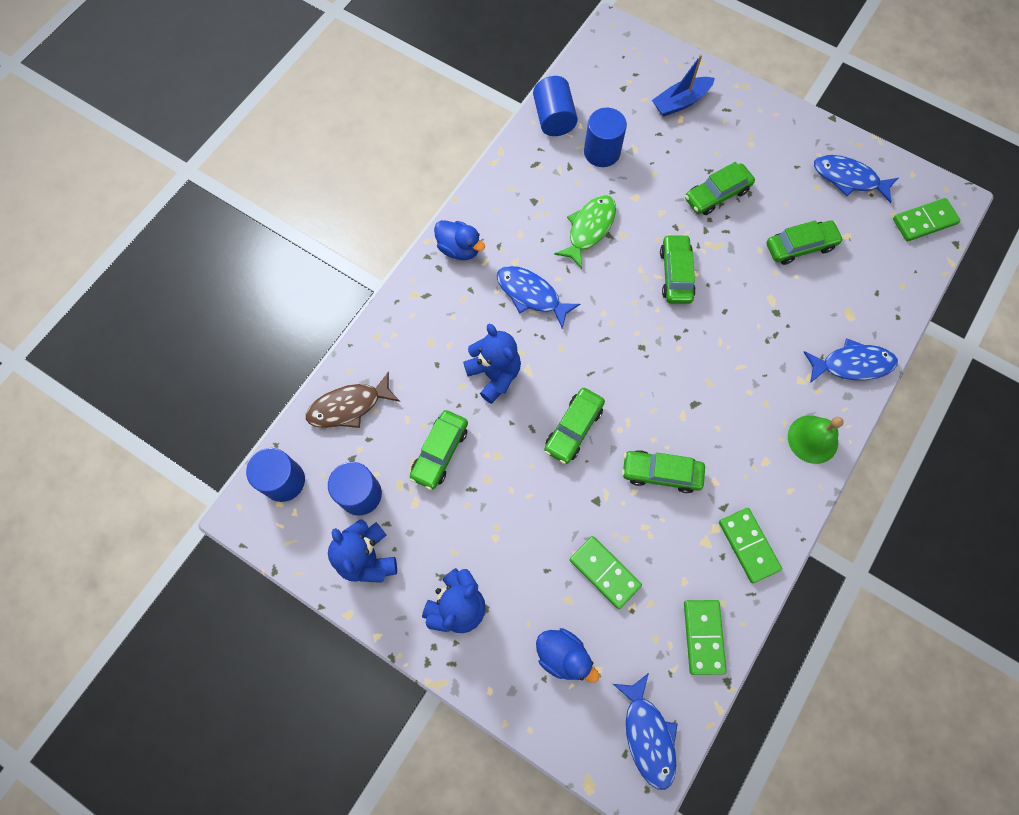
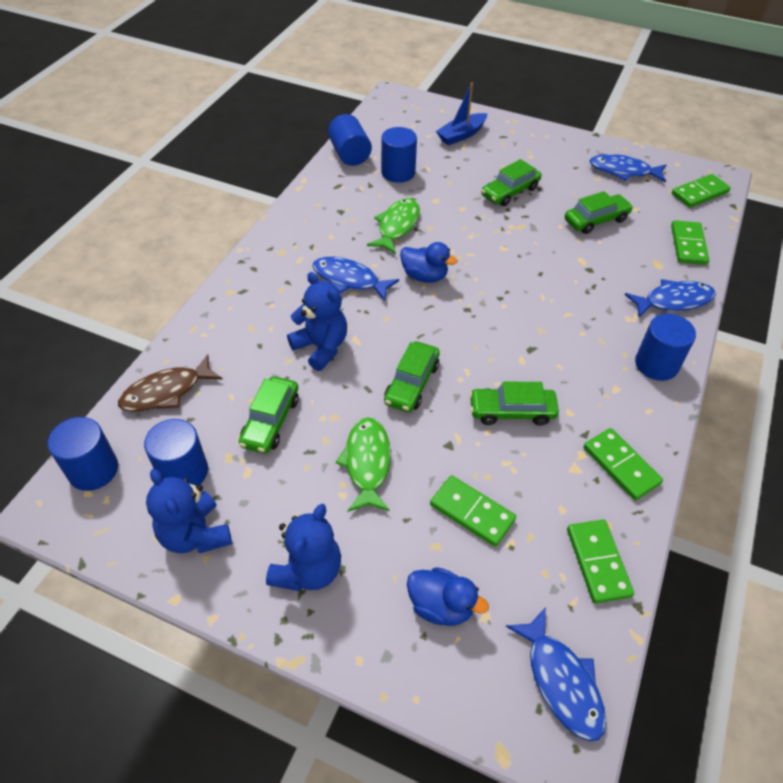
camera: 10 degrees left, 20 degrees down
(459, 249) = (272, 252): blue duck -> blue duck (424, 276)
(520, 509) = (367, 463): none -> green fish
(676, 274) = (486, 251): green car -> none
(812, 439) = (656, 364): green bell -> blue cylinder
(889, 293) = (688, 245): none -> green domino

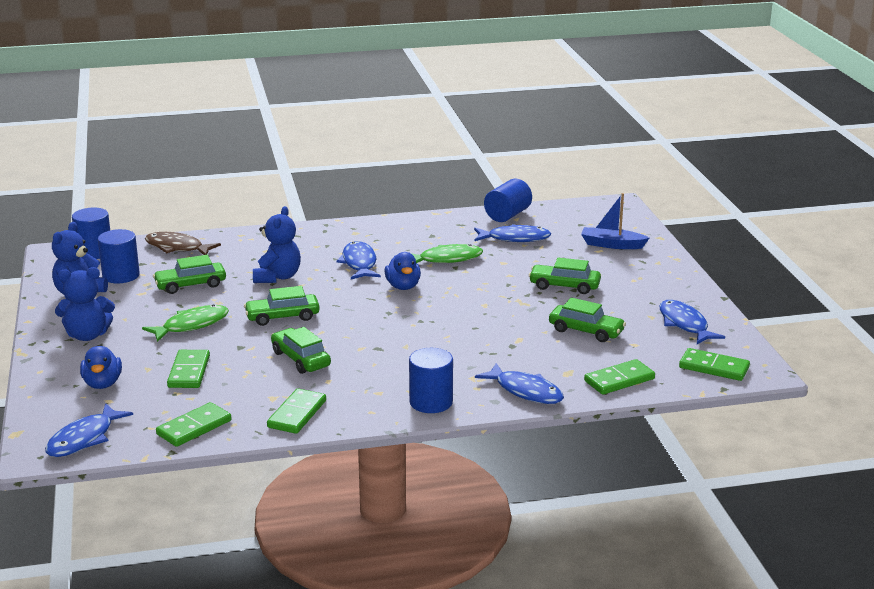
camera: 55 degrees right, 25 degrees down
(398, 172) = (515, 238): blue cylinder -> blue fish

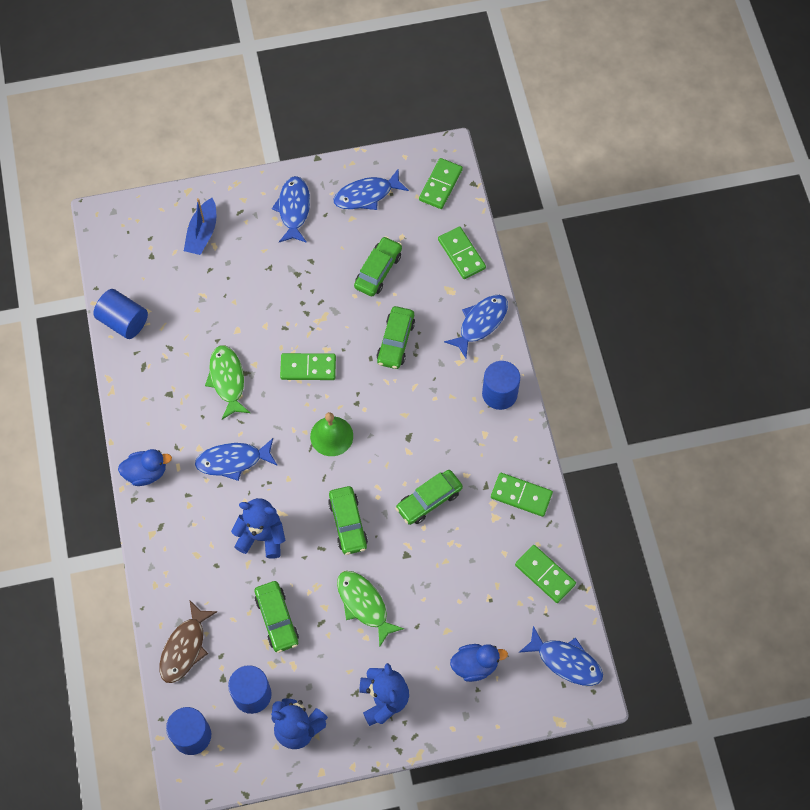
camera: 90 degrees left, 40 degrees up
(189, 372) = (452, 593): green domino -> green domino (308, 368)
(382, 308) = (331, 436): none -> green bell
(403, 286) = (287, 419): blue duck -> blue duck (146, 473)
(515, 238) = (182, 317): blue fish -> blue fish (294, 209)
(564, 286) = (290, 281): green car -> green car (395, 341)

